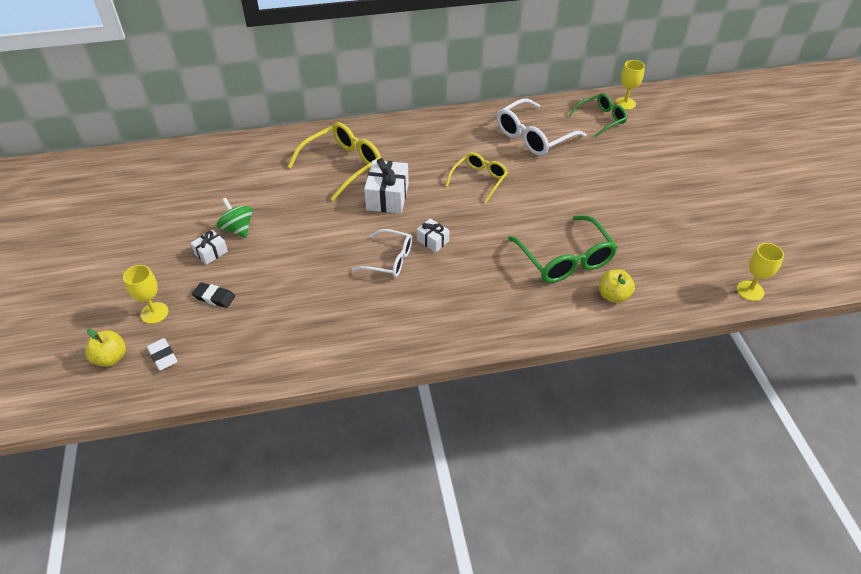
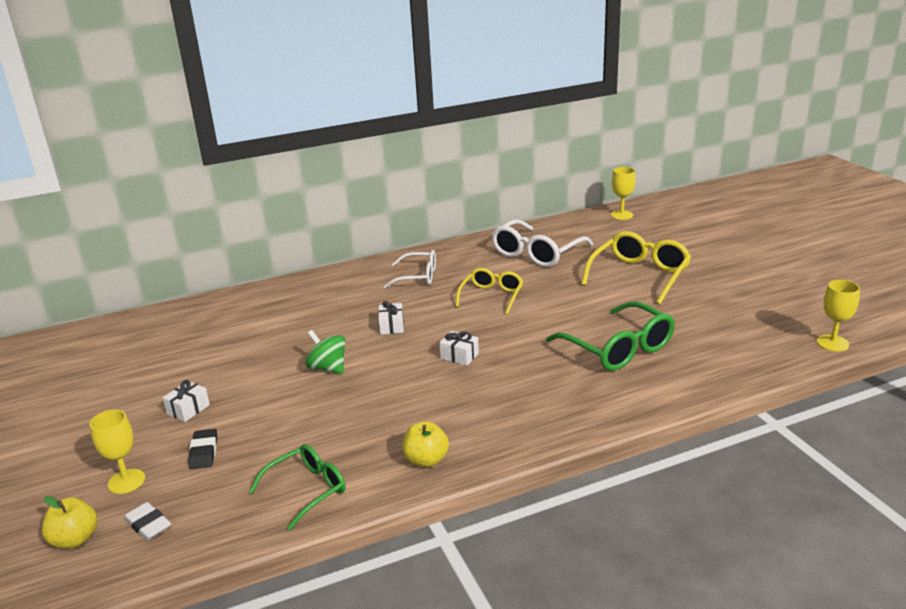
camera: 10 degrees left, 20 degrees down
(214, 297) = (204, 452): black eraser -> black eraser turned 75 degrees clockwise
(238, 229) = (217, 382): green spinning top -> green spinning top (328, 368)
(343, 165) = (329, 307): yellow glasses -> yellow glasses (639, 276)
(387, 197) = (391, 326): white gift -> white gift, size x0.55
(389, 260) = (414, 381): white glasses -> white glasses (418, 277)
(601, 119) = (602, 230): green glasses -> green glasses (307, 490)
(613, 295) = (687, 371): yellow apple -> yellow apple (426, 460)

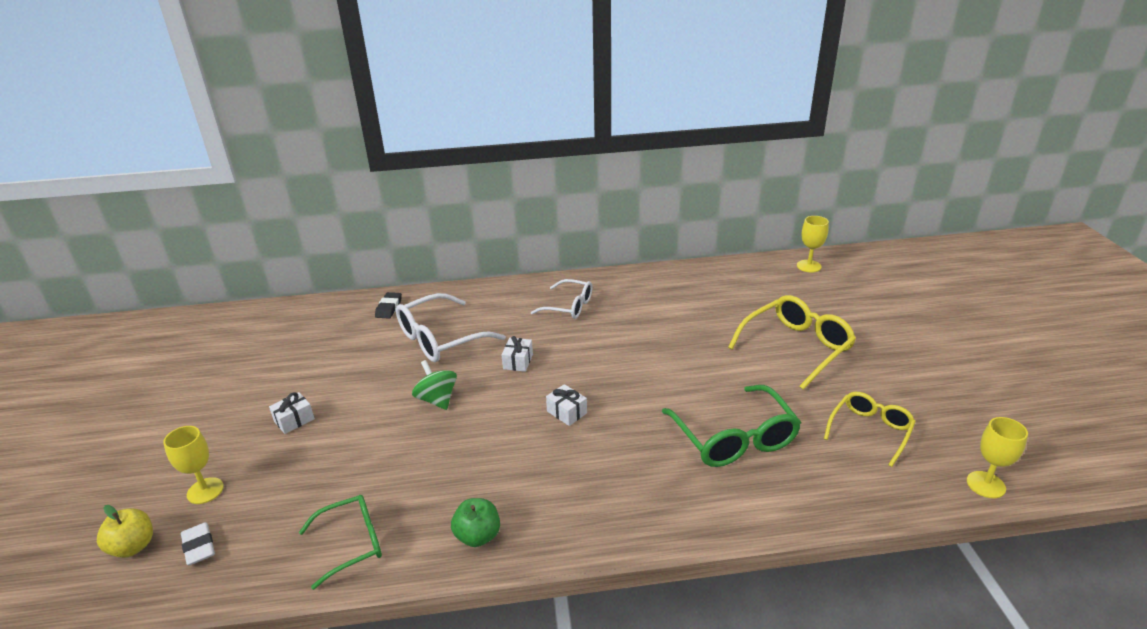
camera: 15 degrees right, 5 degrees up
(204, 452) = (284, 473): black eraser -> black eraser (389, 308)
(426, 460) = (478, 536): yellow apple -> green apple
(491, 296) = (630, 344): yellow glasses -> yellow glasses (870, 431)
(536, 253) = (699, 299): white glasses -> white glasses (440, 339)

